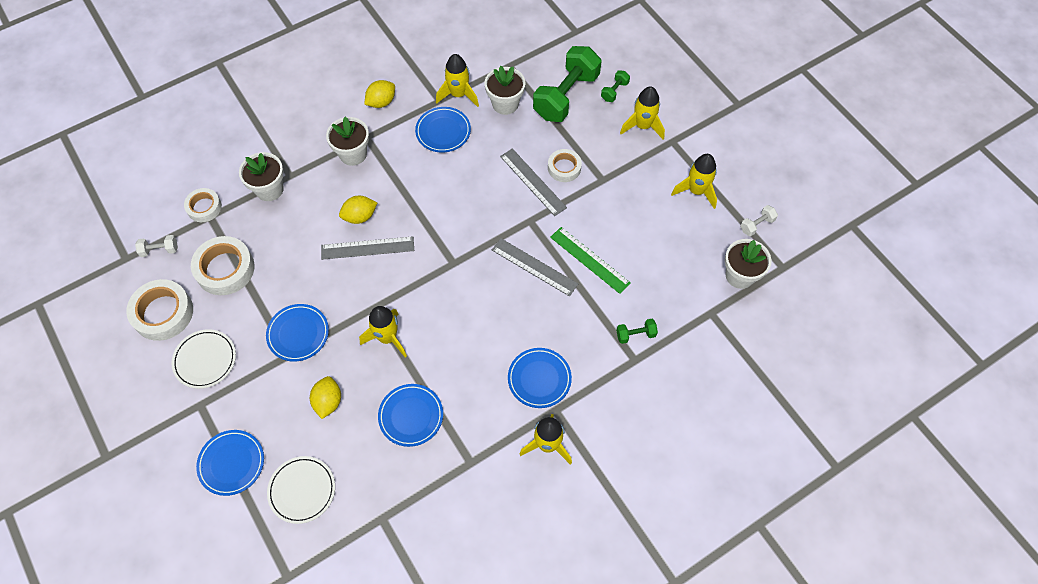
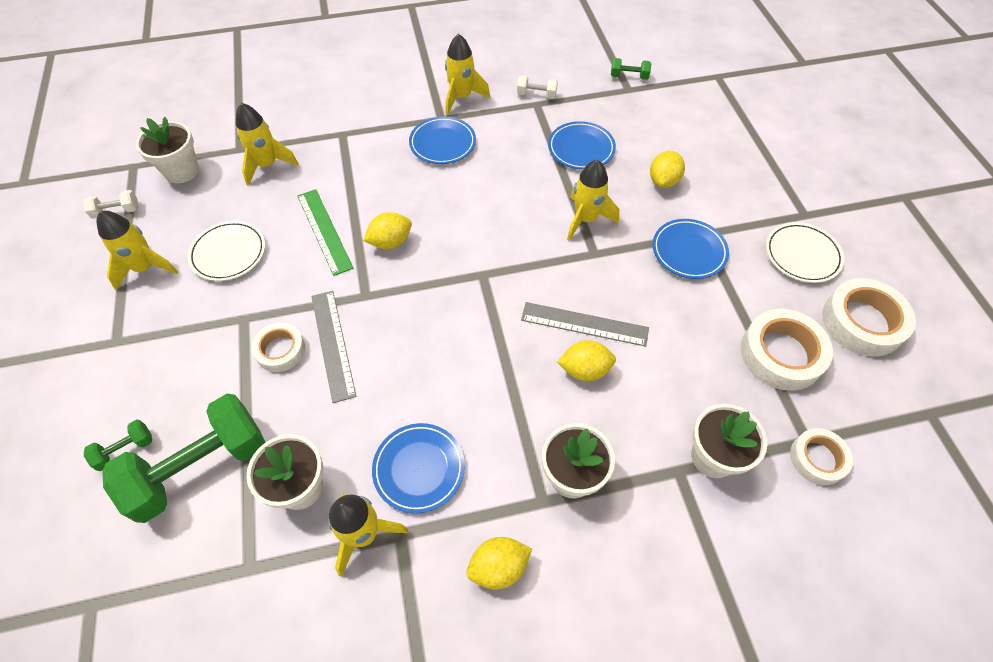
camera: 160 degrees left, 5 degrees down
(160, 250) = (880, 410): white dumbbell -> white dumbbell (536, 95)
(231, 463) = (768, 159): blue plate -> none
(302, 490) = (699, 123): white plate -> white plate (228, 253)
(534, 267) = (390, 242): grey ruler -> yellow lemon
(635, 334) = (326, 152): green dumbbell -> green dumbbell (629, 77)
(643, 126) = (134, 376): yellow rocket -> yellow rocket (267, 165)

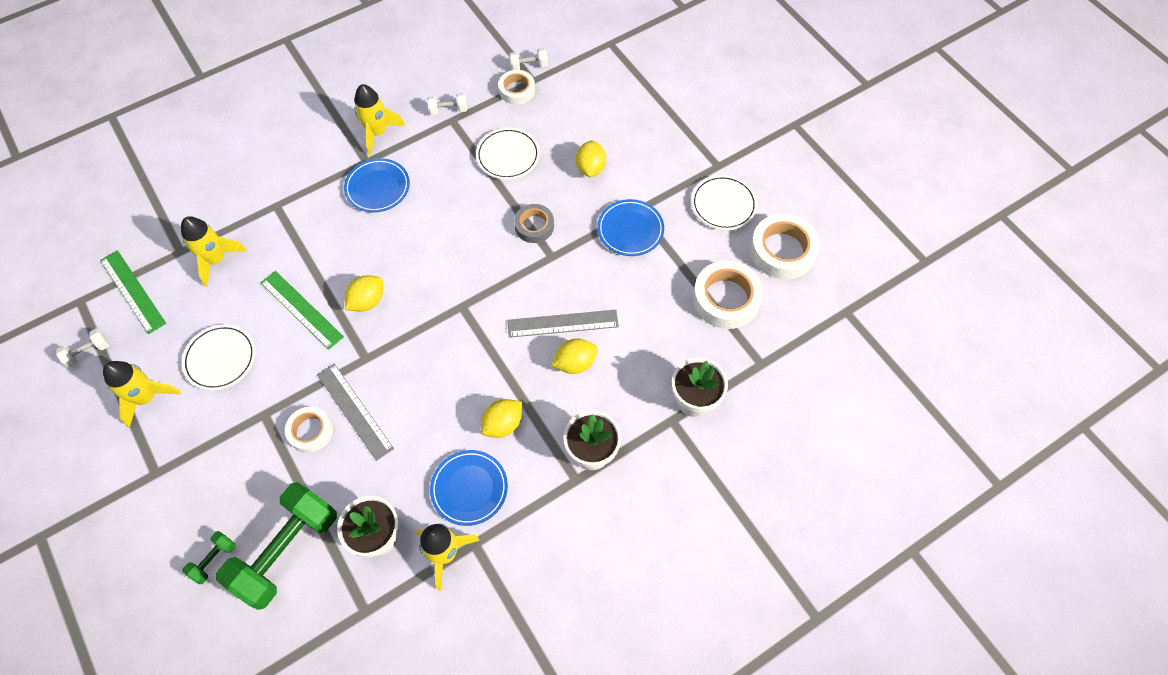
camera: 20 degrees left, 5 degrees up
(182, 171) = (133, 291): white flower pot -> green ruler
(498, 567) = (558, 540): yellow lemon -> yellow lemon (503, 424)
(581, 148) = (508, 156): blue plate -> white plate
(586, 219) = (534, 226): yellow rocket -> grey tape
(629, 77) = (529, 66): green dumbbell -> white dumbbell
(817, 459) = (771, 375): white tape -> white tape (517, 90)

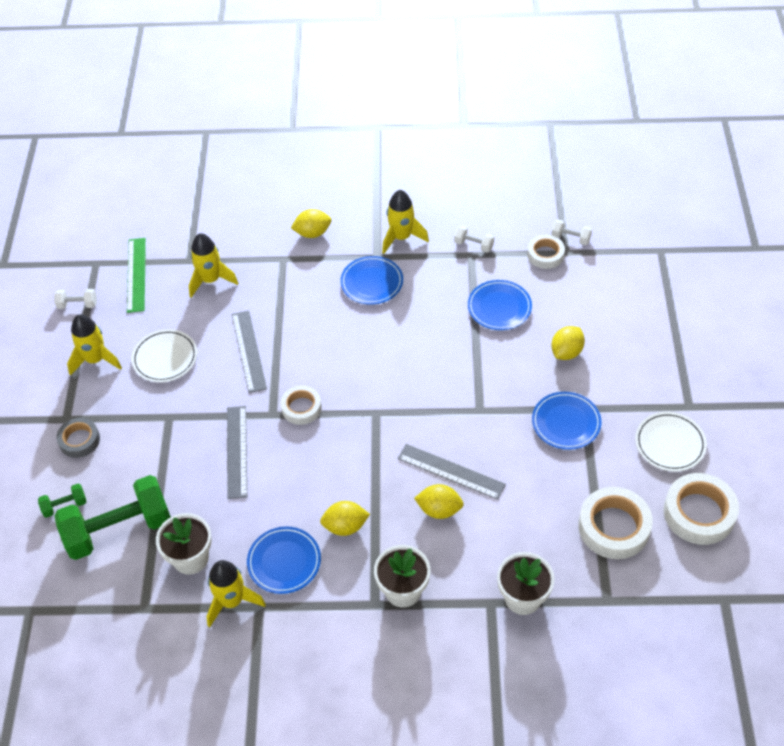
camera: 35 degrees right, 10 degrees down
(301, 309) = (249, 351): green ruler -> grey ruler
(310, 431) = (194, 449): white tape -> white tape (301, 408)
(367, 301) = (303, 370): yellow lemon -> yellow lemon (312, 233)
(508, 156) = (499, 307): white plate -> blue plate
(534, 226) = (482, 378): grey tape -> grey tape (79, 440)

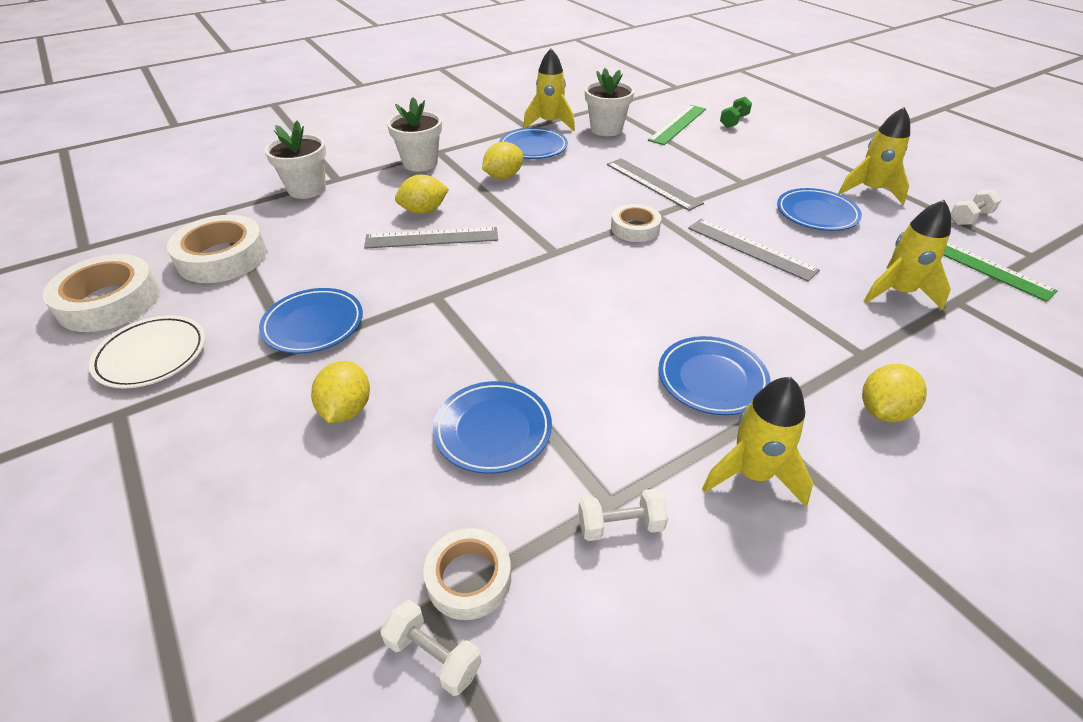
camera: 145 degrees right, 10 degrees down
(79, 440) = (786, 148): grey tape -> none
(119, 529) = (677, 124): green dumbbell -> green ruler
(165, 358) = (816, 214): white plate -> blue plate
(570, 238) = (433, 655): white dumbbell -> white dumbbell turned 45 degrees clockwise

